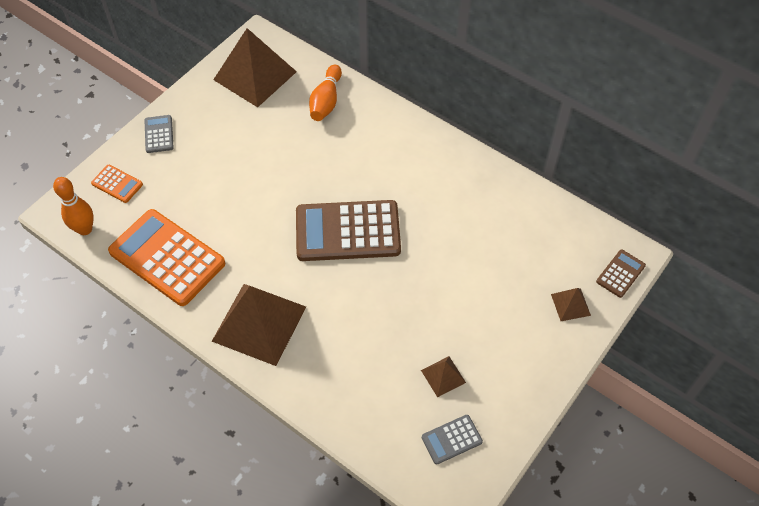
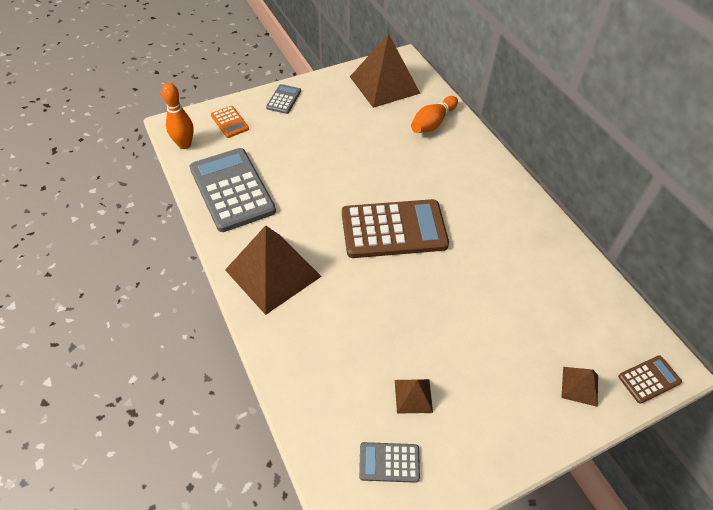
camera: 25 degrees right, 5 degrees down
(167, 257) = (232, 190): orange calculator -> grey calculator
(347, 231) = (393, 229): brown calculator -> brown calculator turned 150 degrees clockwise

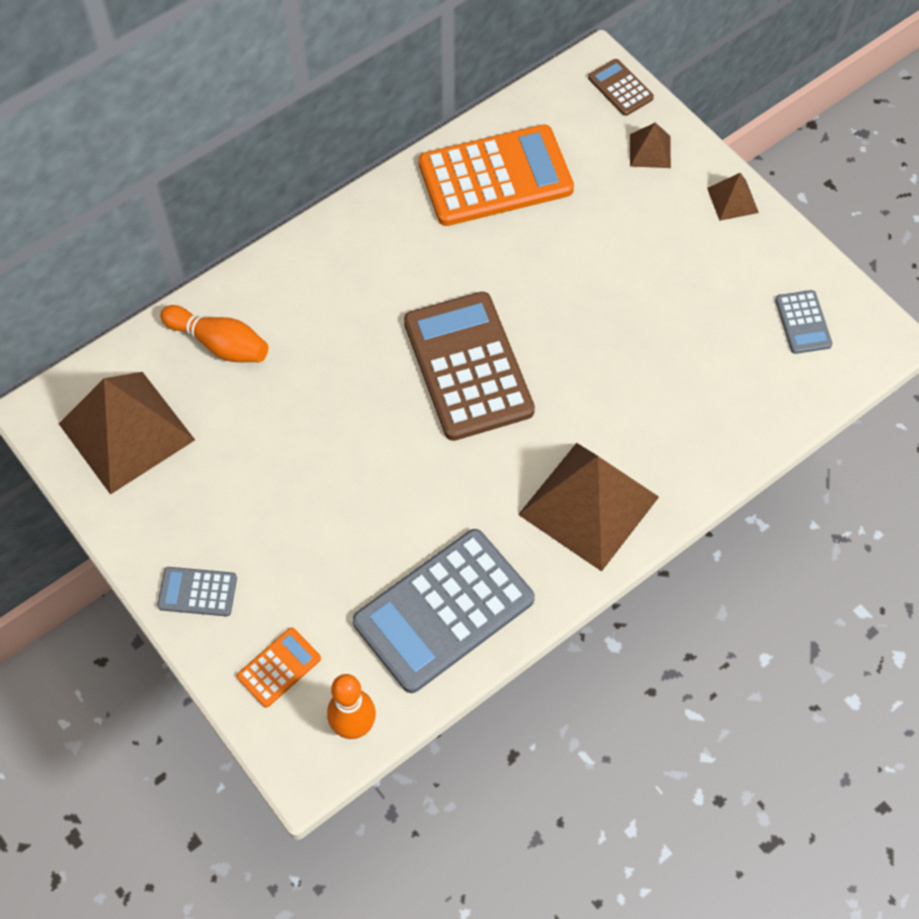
camera: 100 degrees left, 10 degrees up
(413, 396) = (717, 310): brown pyramid -> brown pyramid (732, 200)
(552, 274) = (495, 177): none -> orange calculator

